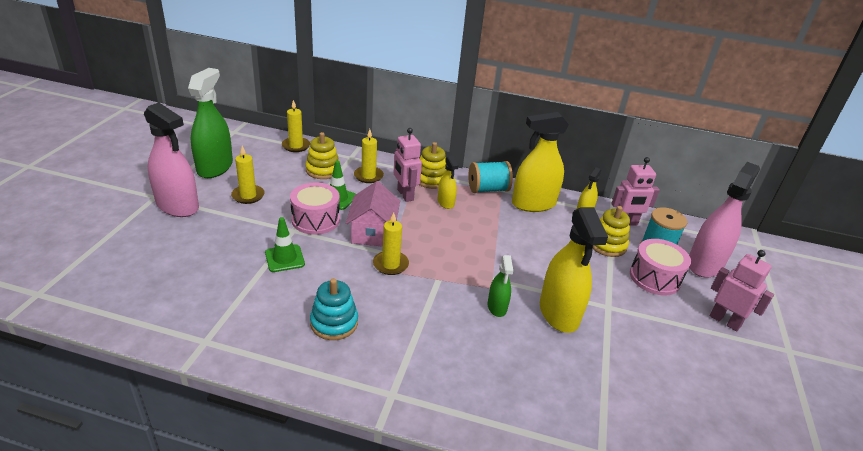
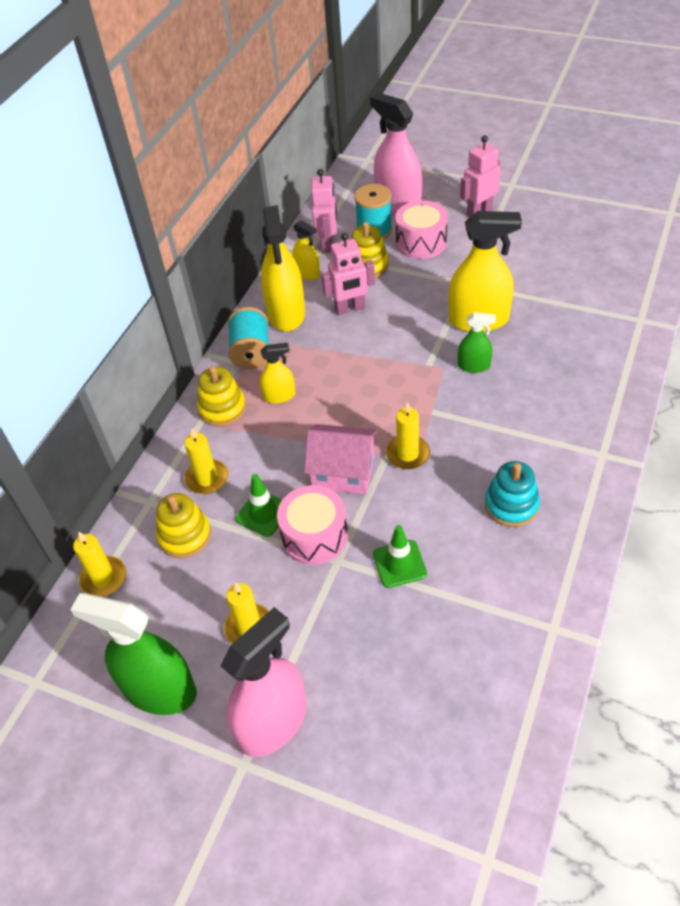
camera: 75 degrees left, 15 degrees up
(405, 195) = (259, 437): pink robot -> pink robot (350, 309)

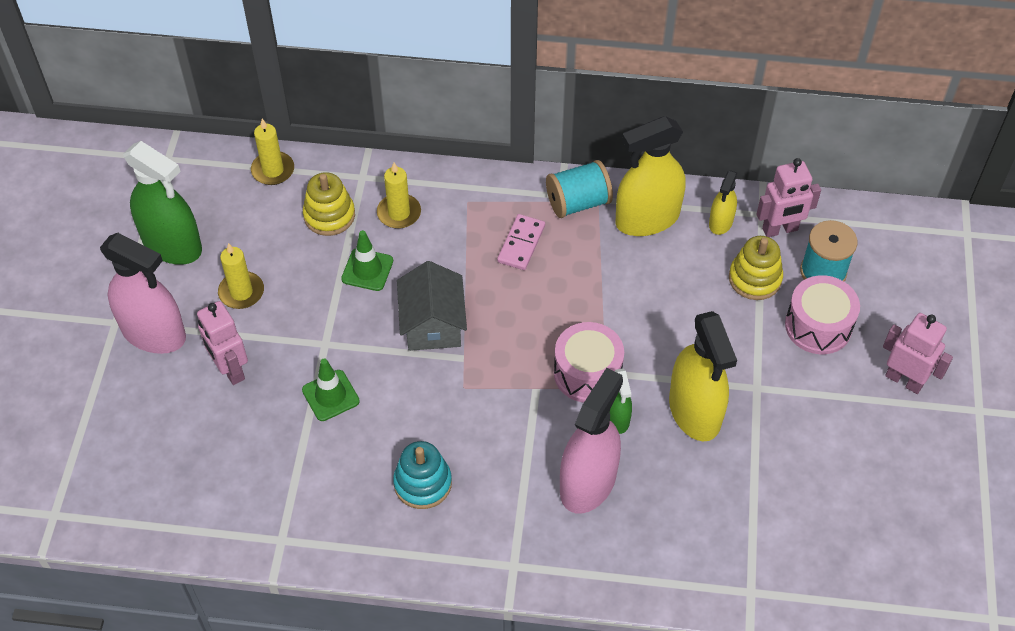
camera: 70 degrees right, 5 degrees up
(159, 690) = (172, 245): green spray bottle -> green spray bottle turned 120 degrees clockwise
(222, 408) = (491, 200): yellow stacking toy -> none
(279, 396) = (521, 244): yellow spray bottle -> pink domino
(314, 536) = (349, 318): pink drum -> pink drum (587, 373)
(343, 472) = (433, 324): pink house -> grey house
(350, 309) = (674, 277): pink robot -> pink robot (230, 369)
(398, 203) = (887, 286): pink spray bottle -> pink spray bottle (588, 483)
(408, 454) = (469, 376): yellow candle -> none

